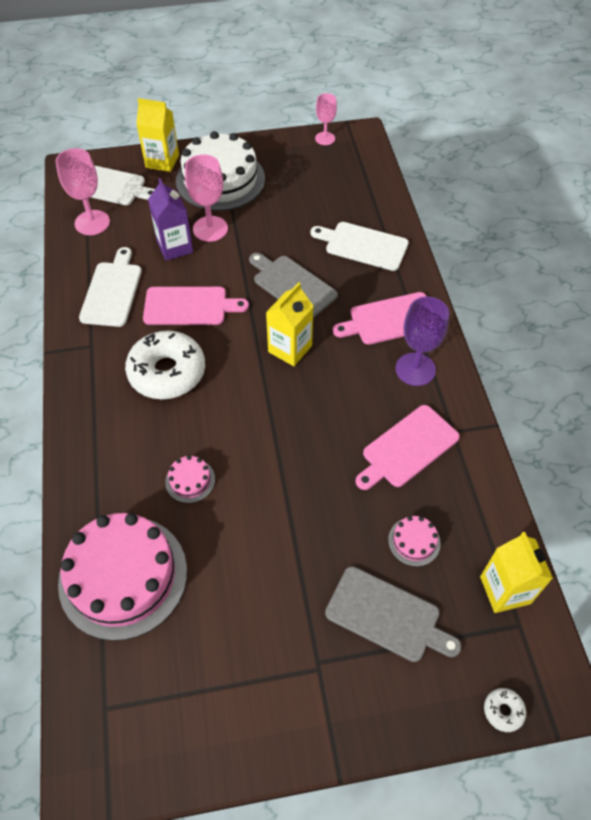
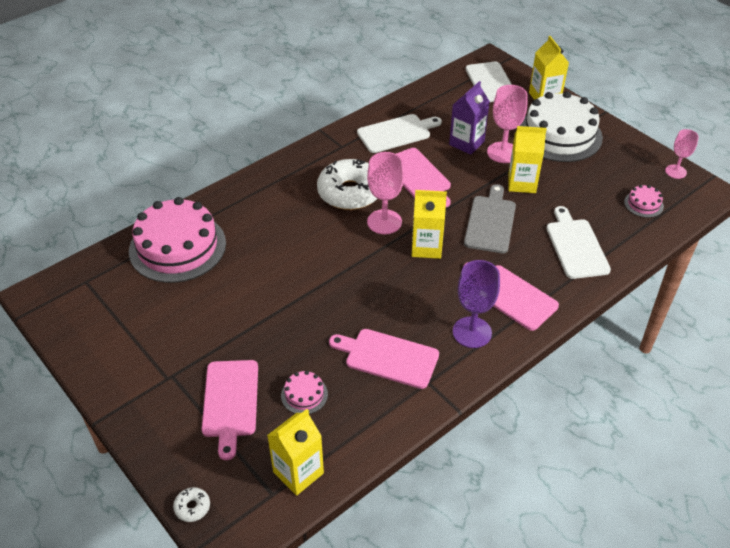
camera: 60 degrees right, 10 degrees down
(92, 223) = (448, 94): pink goblet -> pink goblet (384, 222)
(190, 480) = (270, 245): pink cake -> pink cake (643, 204)
(261, 238) = (522, 183): none -> yellow carton
(387, 615) = (230, 402): grey cutting board -> pink cutting board

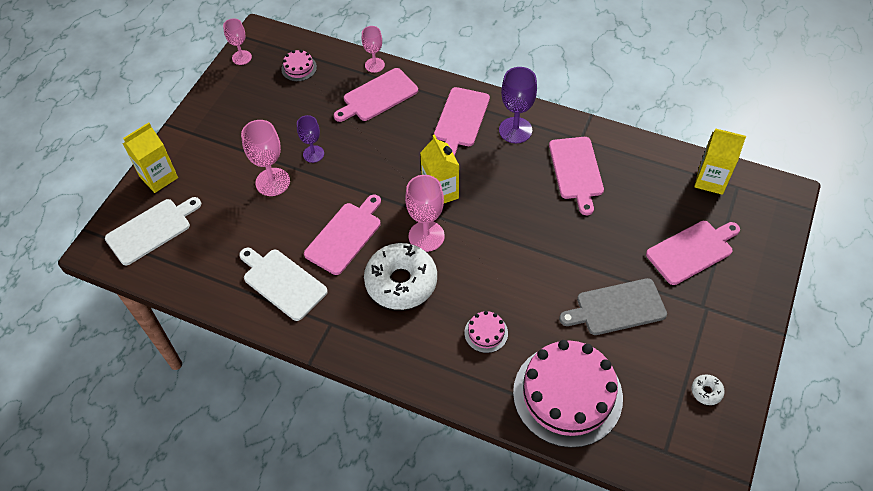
camera: 115 degrees left, 10 degrees up
(192, 507) = (785, 227): white donut -> white donut (706, 391)
(304, 395) = (648, 207): pink cake -> pink cake (486, 333)
(466, 143) = (271, 215): purple carton -> none
(490, 222) = (380, 159): grey cutting board -> grey cutting board (617, 308)
(522, 183) = (313, 154): yellow carton -> purple goblet
(559, 134) = (222, 148): white cake -> none
(576, 246) = (378, 96): white cutting board -> pink cutting board
(624, 258) = (374, 65): none -> pink goblet

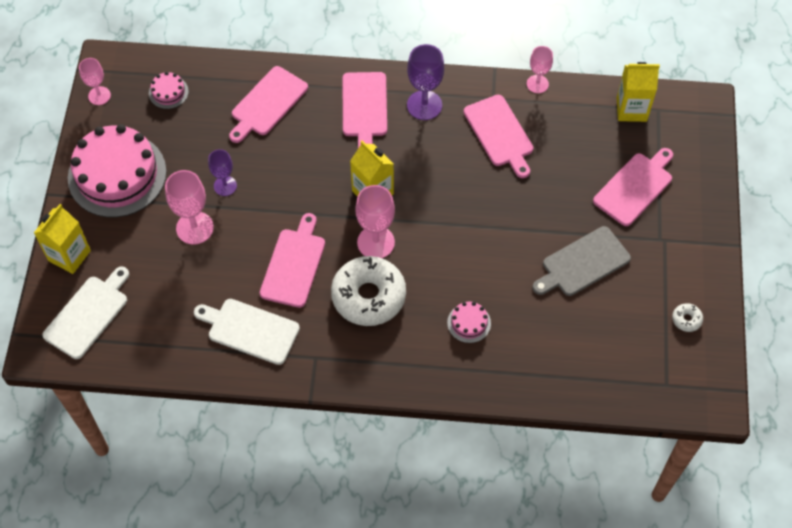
camera: 20 degrees left, 5 degrees up
(374, 65) = (250, 68): pink goblet -> pink goblet (537, 84)
(567, 394) = (564, 359): pink cake -> pink cake (117, 175)

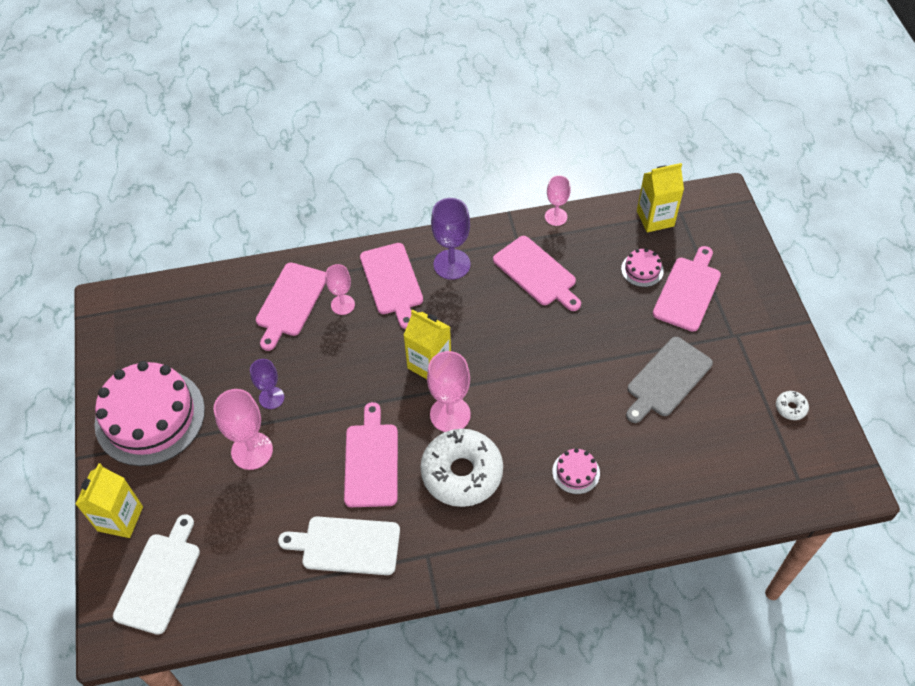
camera: 15 degrees left, 5 degrees down
(99, 95) = (107, 339): pink goblet -> pink goblet (342, 305)
(168, 92) = (182, 317): pink cake -> pink cake (642, 270)

